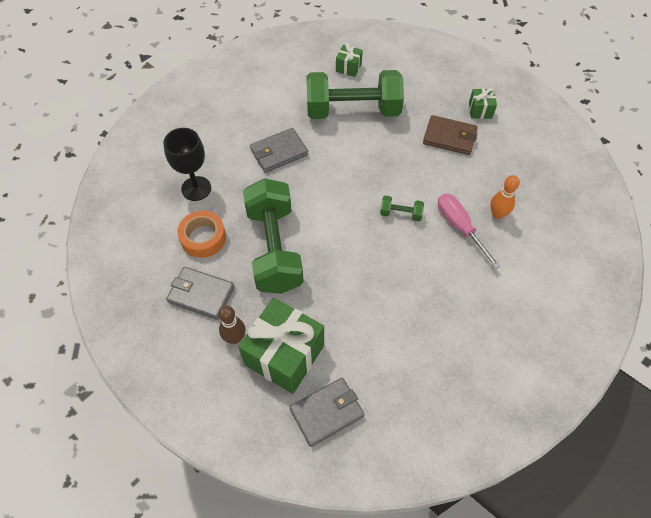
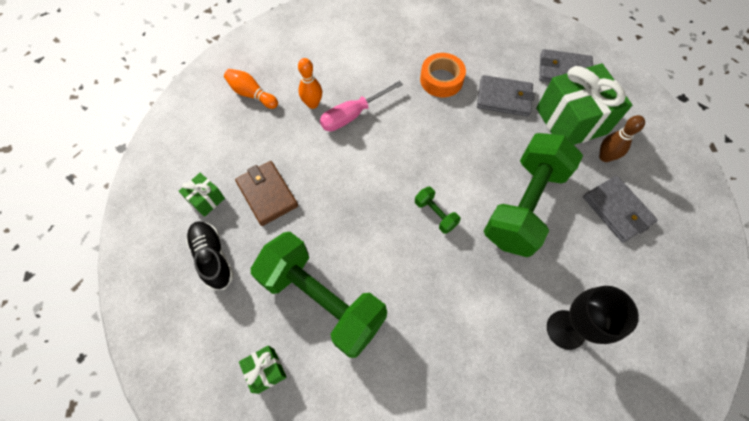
camera: 140 degrees left, 5 degrees up
(203, 238) = (587, 264): orange tape -> orange tape (441, 80)
(279, 152) = (445, 308): grey wallet -> grey wallet (504, 98)
(400, 214) = (387, 158): green dumbbell -> green dumbbell (435, 214)
(436, 89) = (213, 258): none -> black shoe
(459, 227) = (352, 115): pink screwdriver -> pink screwdriver turned 45 degrees clockwise
(547, 189) = (252, 94): none -> orange bowling pin

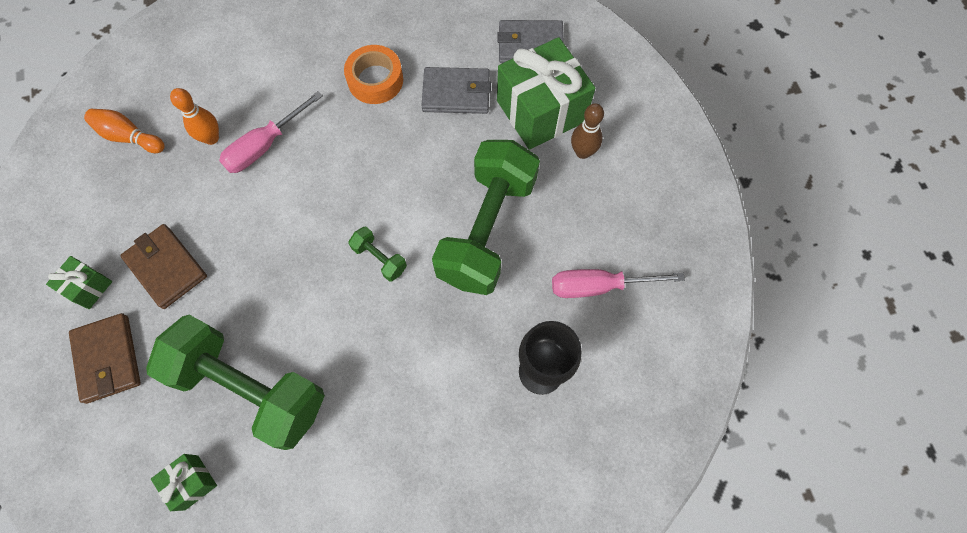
camera: 10 degrees left, 5 degrees up
(213, 258) = (108, 359): black shoe -> brown wallet
(617, 210) = (598, 218): grey wallet -> none
(617, 266) = (598, 286): none -> pink screwdriver

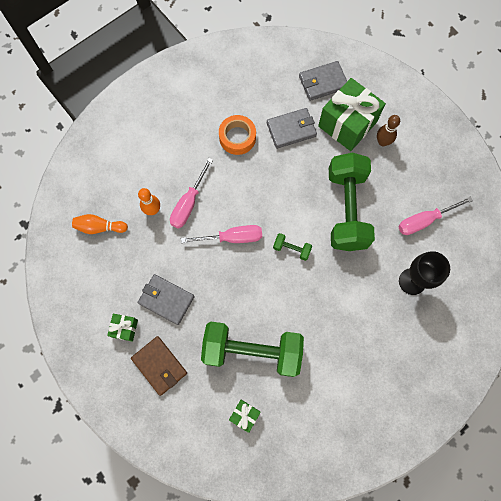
camera: 20 degrees left, 5 degrees up
(166, 267) = (166, 299): brown wallet -> grey wallet
(302, 213) = (232, 237): none -> pink screwdriver

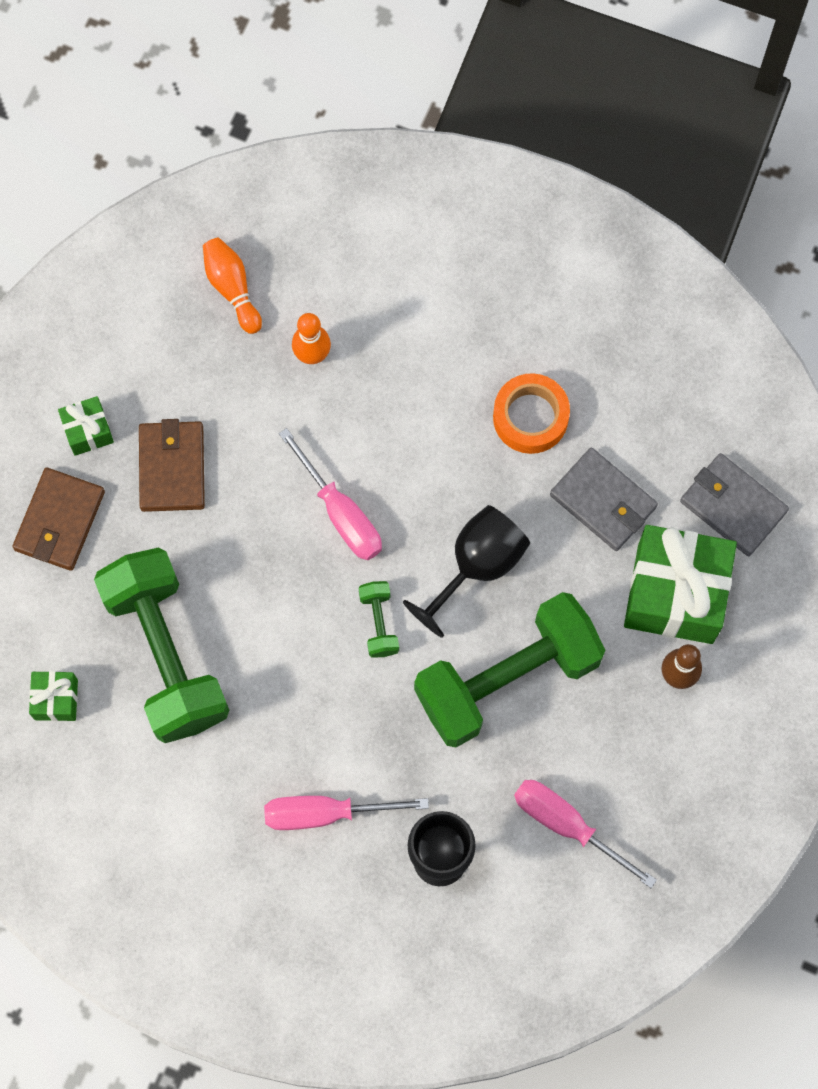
camera: 60 degrees right, 0 degrees up
(166, 299) = (172, 468): grey wallet -> brown wallet
(189, 203) = (359, 406): pink screwdriver -> pink screwdriver (325, 813)
(290, 194) = (477, 565): none -> black goblet

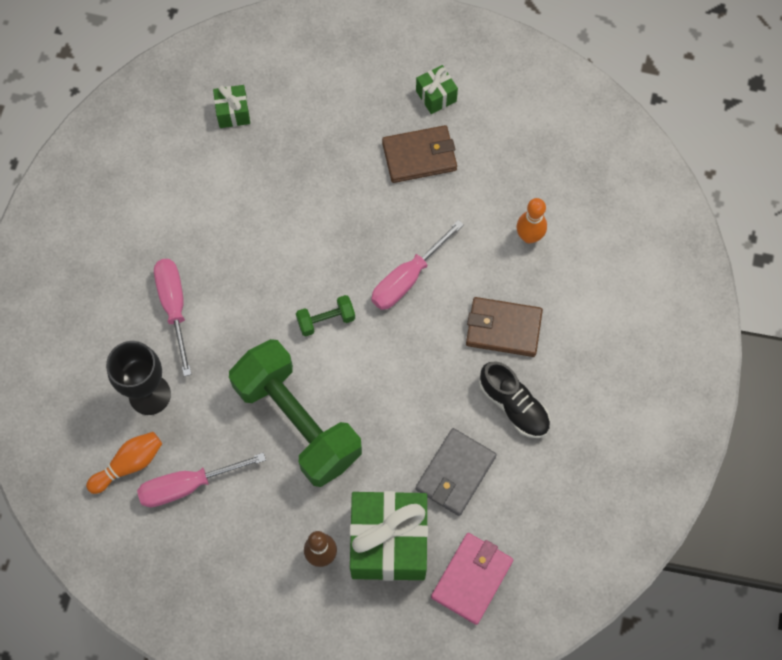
camera: 80 degrees right, 5 degrees down
(59, 521) = (365, 90): brown wallet -> brown wallet (503, 328)
(166, 654) = (278, 177): green dumbbell -> none
(232, 288) = (568, 172): orange bowling pin -> orange bowling pin (129, 464)
(477, 565) = (384, 384): black goblet -> none
(530, 417) = (513, 405): orange tape -> black shoe
(567, 825) = (187, 485): pink screwdriver -> pink screwdriver turned 135 degrees counterclockwise
(733, 506) = (472, 579): grey wallet -> pink wallet

